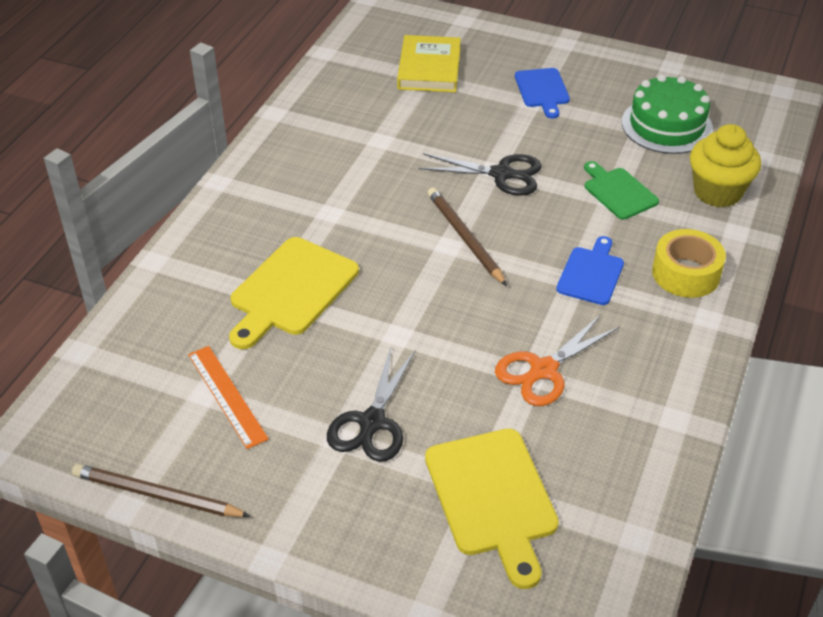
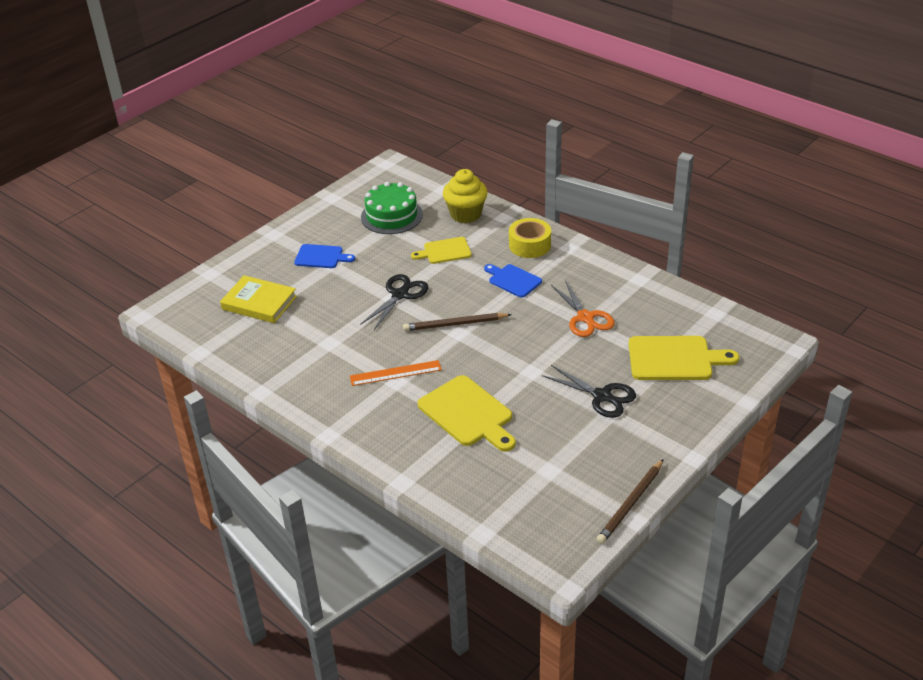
camera: 70 degrees left, 5 degrees down
(227, 396) = (555, 459): orange ruler -> orange ruler (395, 373)
(618, 192) = (444, 251): green cutting board -> yellow cutting board

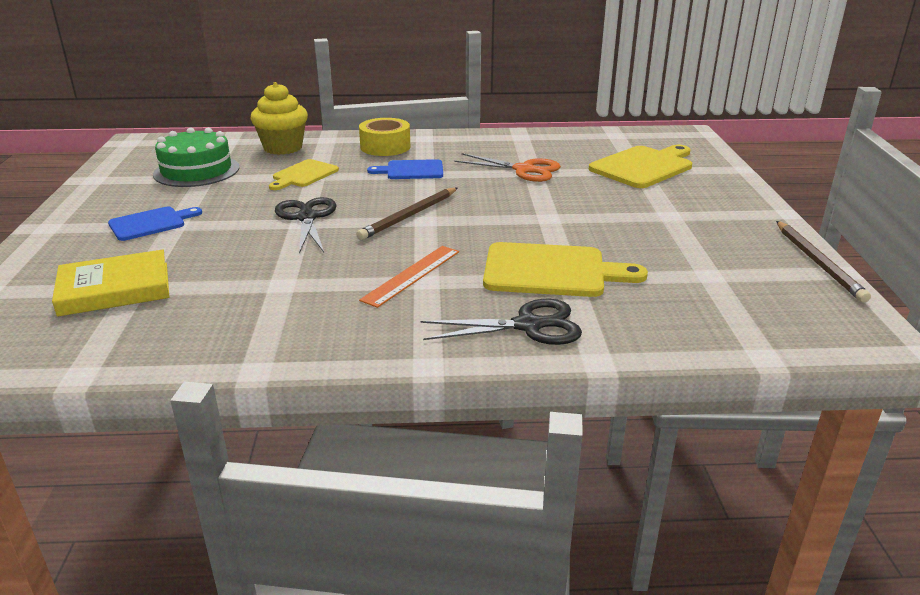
camera: 45 degrees left, 10 degrees down
(602, 396) = (640, 208): black scissors -> black scissors (528, 325)

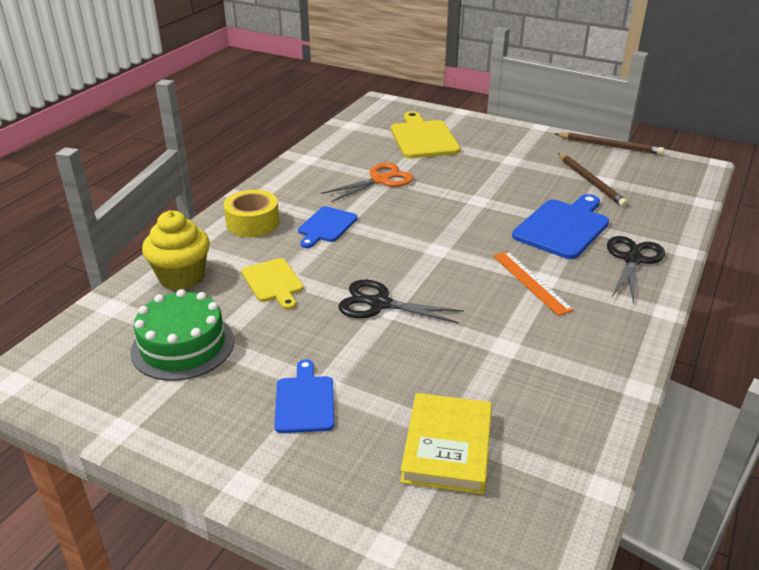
camera: 60 degrees left, 5 degrees up
(409, 216) = (423, 254): brown pencil -> brown pencil (591, 182)
(551, 271) = (563, 227): yellow cutting board -> blue cutting board

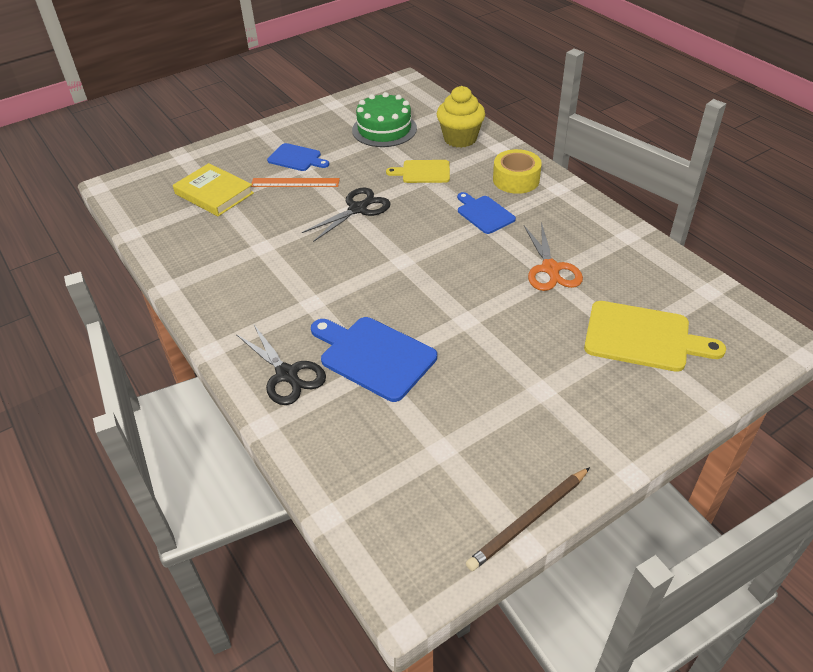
camera: 120 degrees right, 10 degrees up
(531, 282) = (315, 293): orange ruler -> orange ruler (295, 183)
(563, 227) = (374, 356): blue cutting board -> blue cutting board turned 150 degrees clockwise
(591, 182) = (445, 434): brown pencil -> none

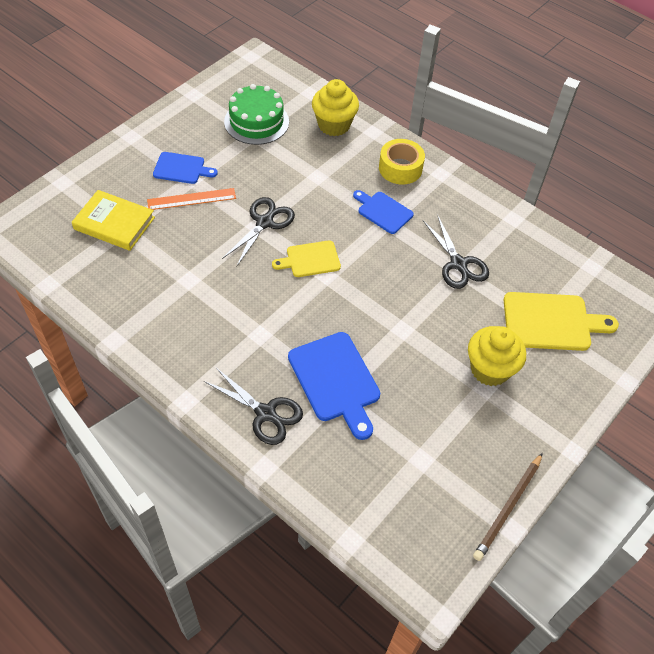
camera: 20 degrees left, 10 degrees up
(374, 356) = (335, 380): blue cutting board -> blue cutting board turned 135 degrees counterclockwise
(423, 172) = (312, 170): yellow cutting board -> yellow cutting board (310, 259)
(550, 269) = (458, 264): orange scissors -> black scissors
(553, 373) = (490, 369): none -> yellow cupcake

